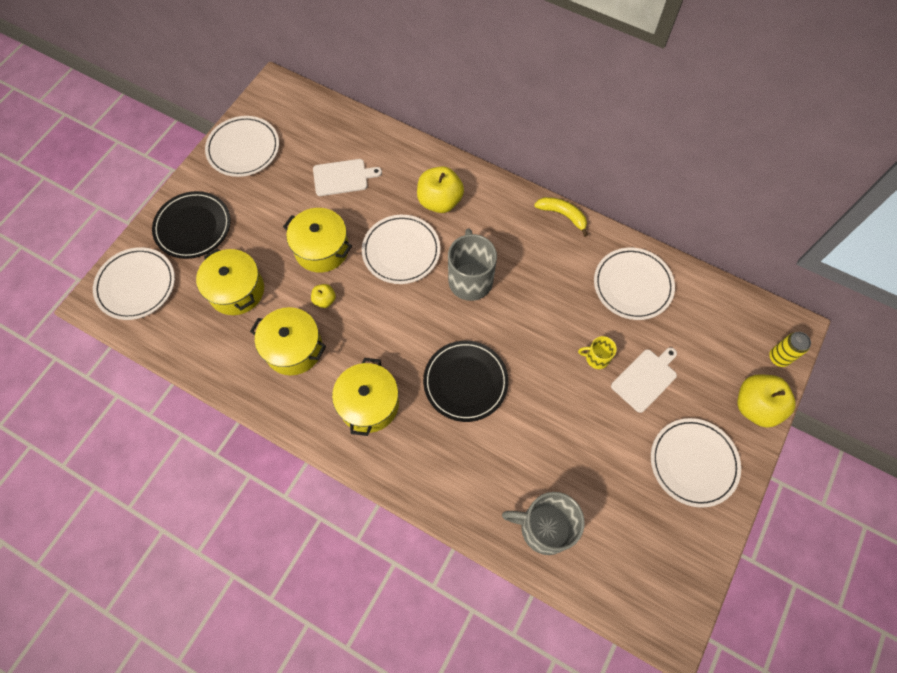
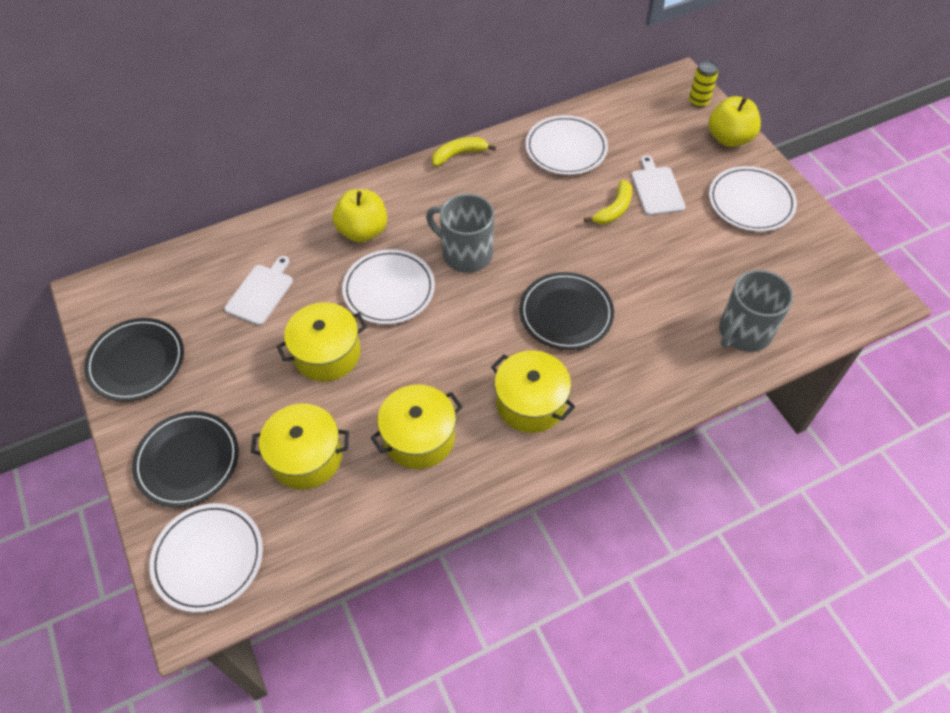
camera: 55 degrees left, 10 degrees down
(243, 148) = (136, 362): white plate -> black plate
(324, 300) = (387, 381): yellow apple -> none
(596, 358) = (614, 209): yellow mug -> yellow banana

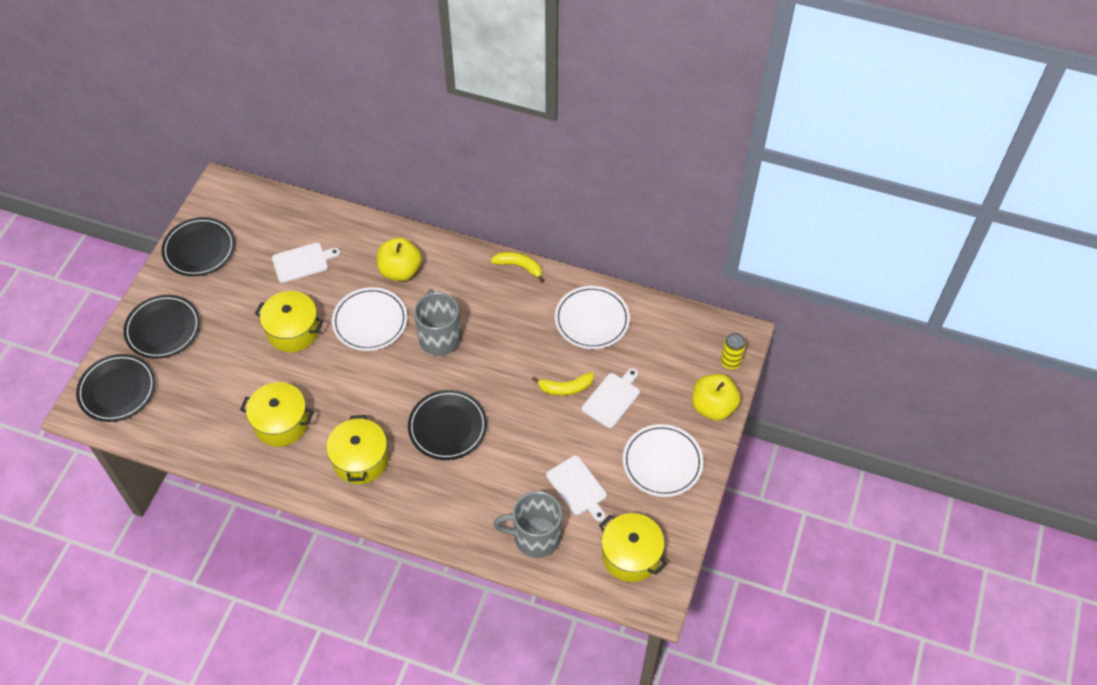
camera: 45 degrees right, 0 degrees up
(208, 558) = (117, 390): white plate -> black plate
(306, 457) = (217, 380): yellow pot -> yellow pot (631, 555)
(721, 270) = (578, 487): none -> white cutting board

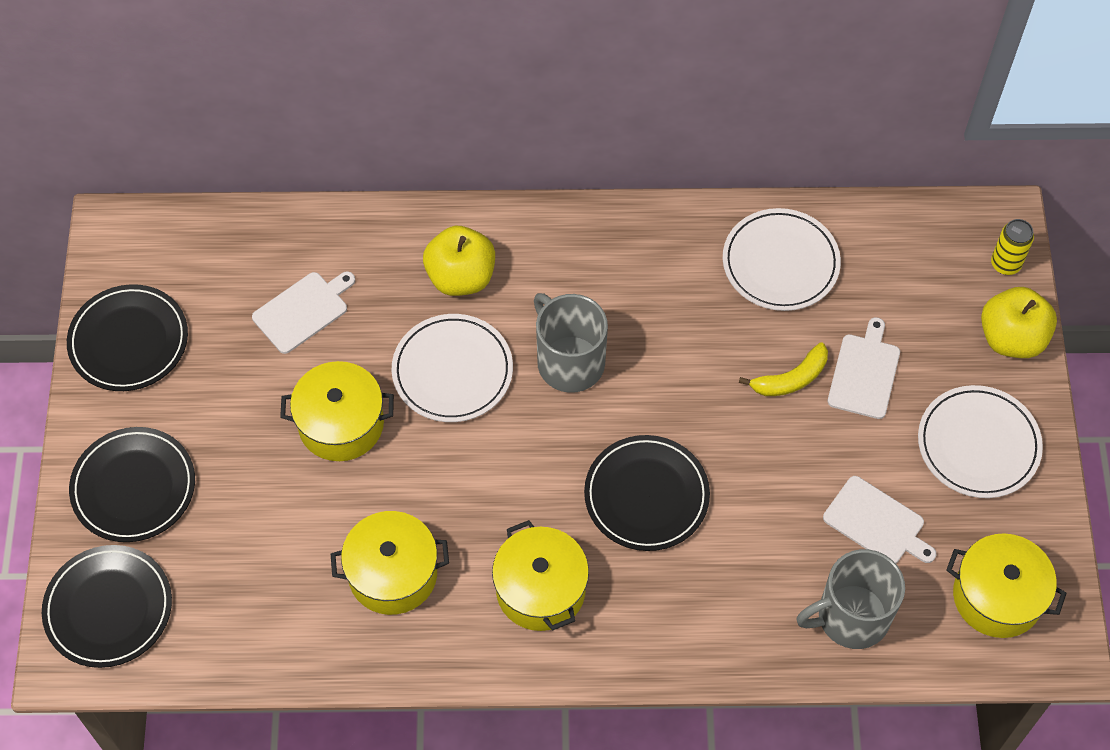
camera: 20 degrees left, 5 degrees up
(519, 266) = (637, 215): yellow banana -> none

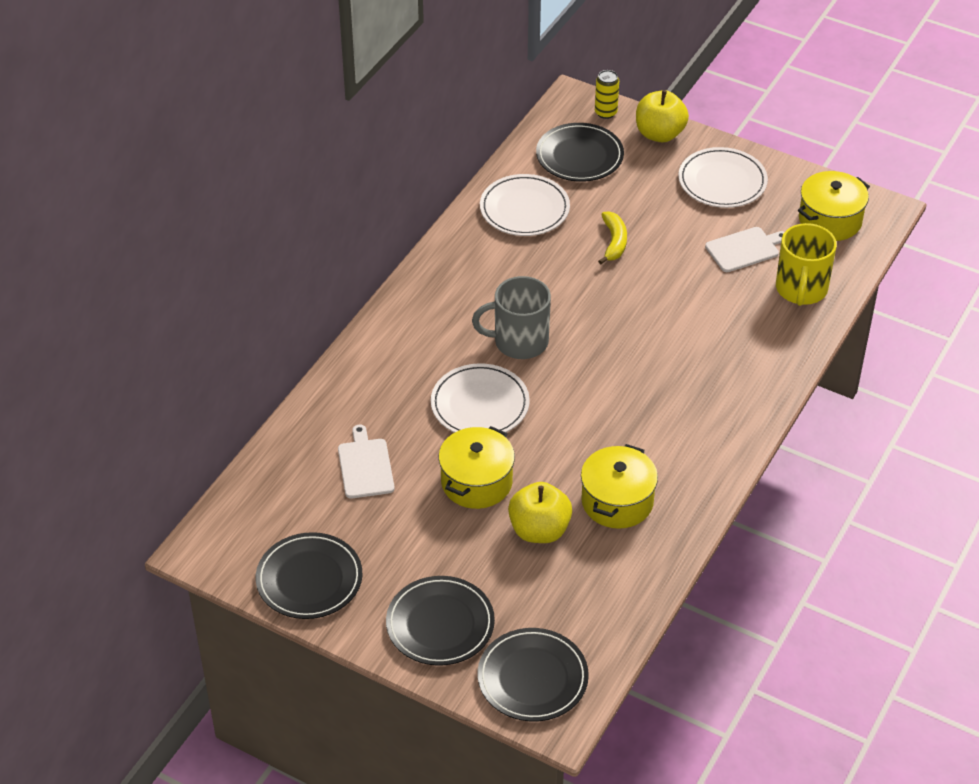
camera: 60 degrees left, 15 degrees down
(461, 277) = (407, 369): yellow apple -> yellow apple (539, 530)
(540, 589) = (682, 428): yellow pot -> none
(646, 495) = (649, 347): black plate -> black plate (579, 156)
(850, 617) = (801, 289): grey mug -> yellow mug
(864, 373) = (635, 207): white cutting board -> none

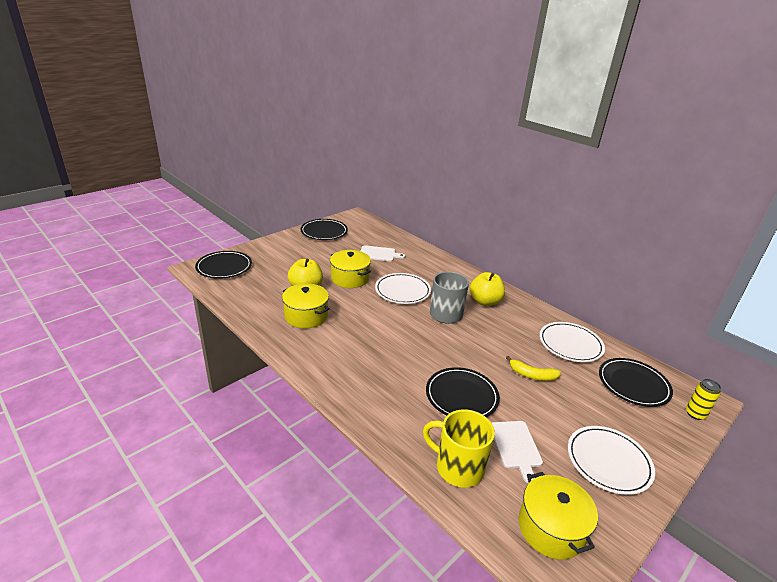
camera: 105 degrees right, 15 degrees down
(440, 624) = (275, 253): black plate -> black plate (461, 396)
(659, 134) = (672, 439): yellow apple -> yellow apple (485, 301)

